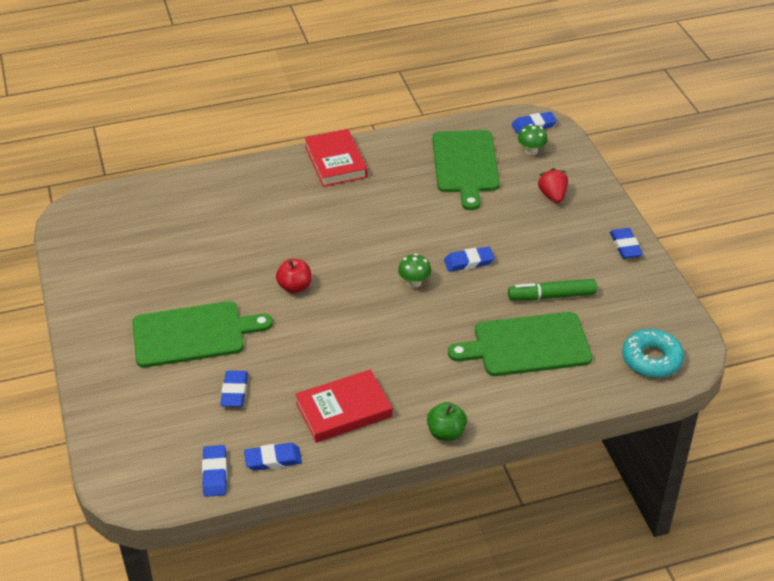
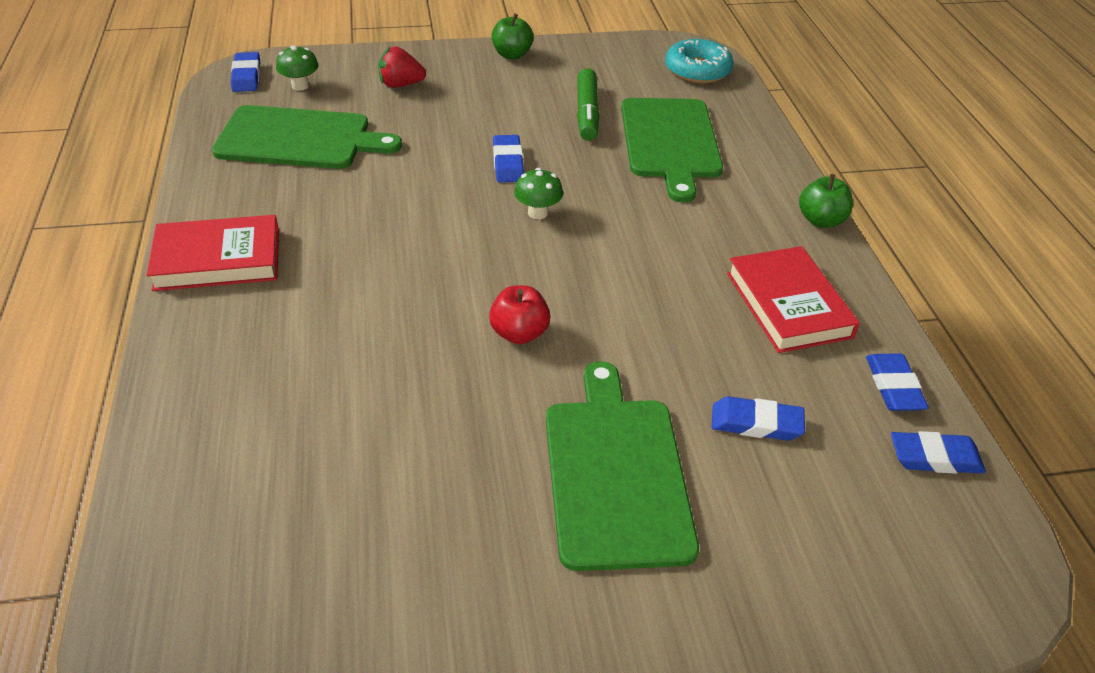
camera: 85 degrees left, 0 degrees up
(625, 246) = (512, 55): blue eraser -> green apple

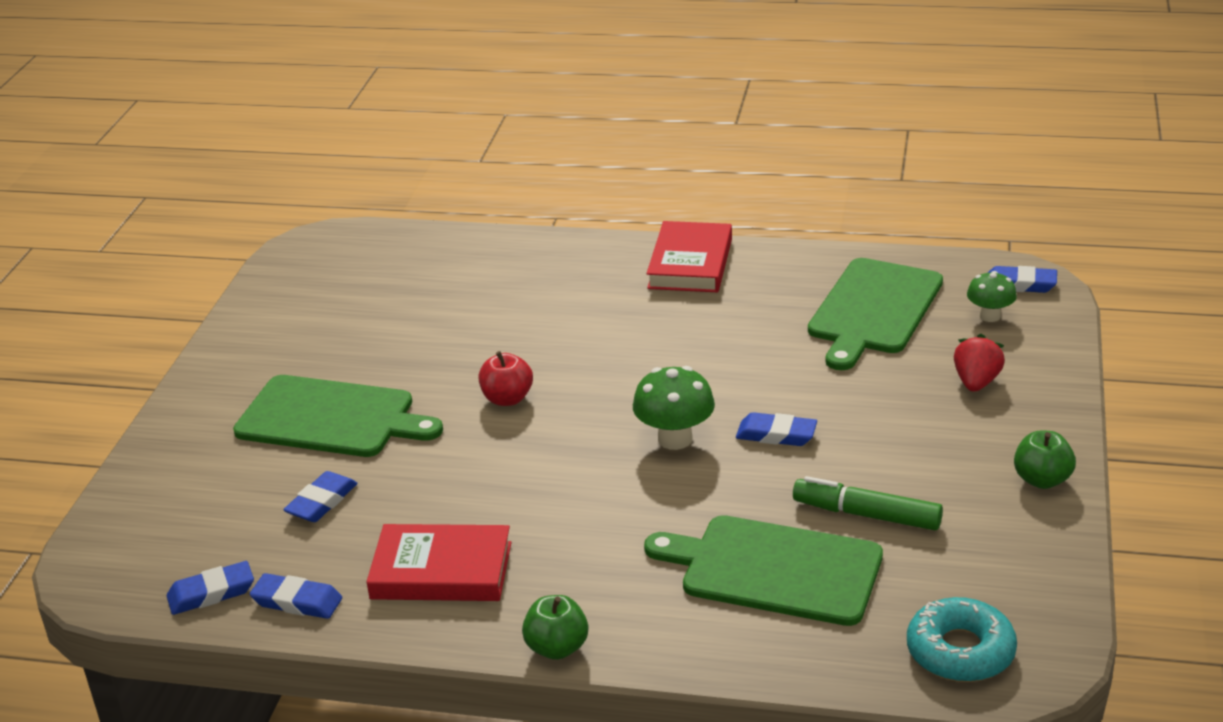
camera: 115 degrees right, 10 degrees down
(538, 213) = (675, 439): green mushroom -> green mushroom, size x1.54
(935, 457) = (211, 593): blue eraser -> blue eraser turned 45 degrees clockwise

